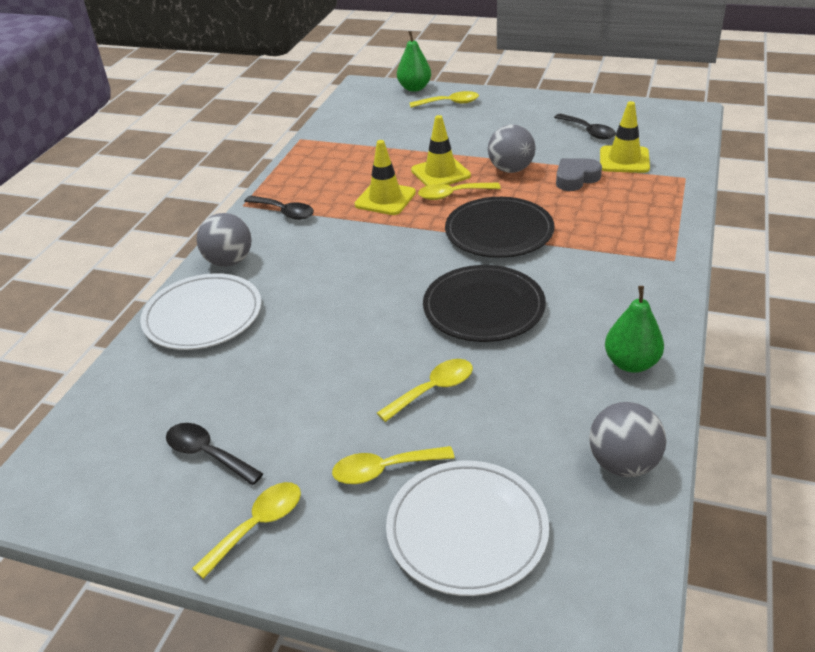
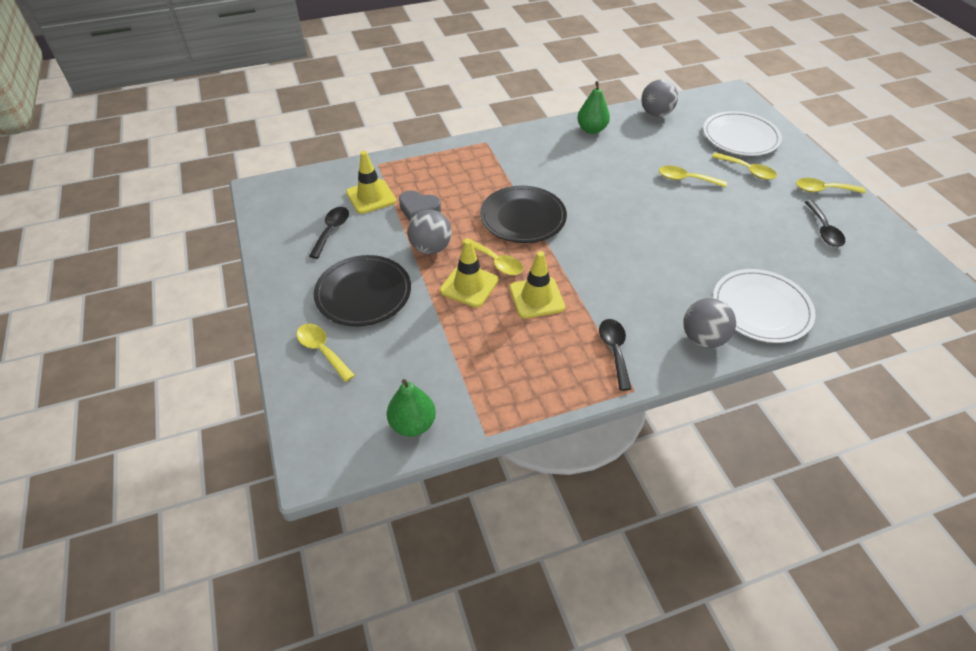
camera: 130 degrees left, 10 degrees up
(414, 88) = (296, 404): green pear -> green pear (413, 424)
(483, 307) = (605, 190): black plate -> black plate (363, 293)

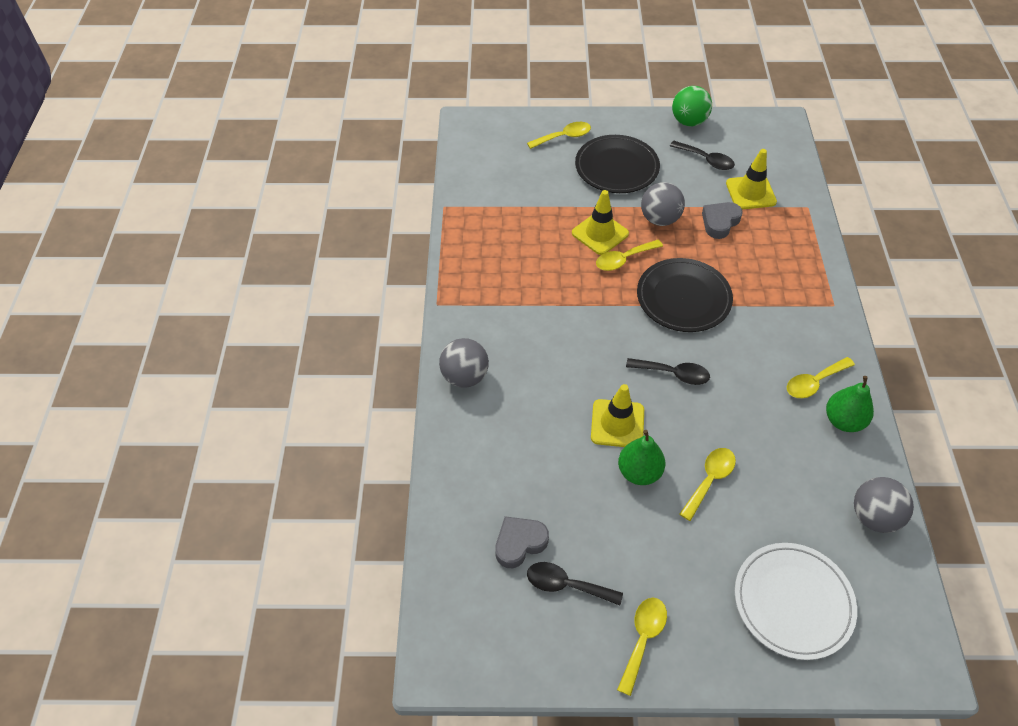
camera: 110 degrees right, 5 degrees up
(271, 252) = (689, 121): none -> green ball
(413, 424) = (473, 171): green pear -> green pear (639, 472)
(536, 298) = (566, 274): yellow traffic cone -> yellow traffic cone (617, 424)
(614, 350) = (482, 306): black spoon -> black spoon (673, 374)
(748, 171) = (709, 565): yellow spoon -> yellow spoon (814, 382)
(761, 308) = (478, 444): white plate -> none
(818, 261) = (519, 543): none -> grey heart

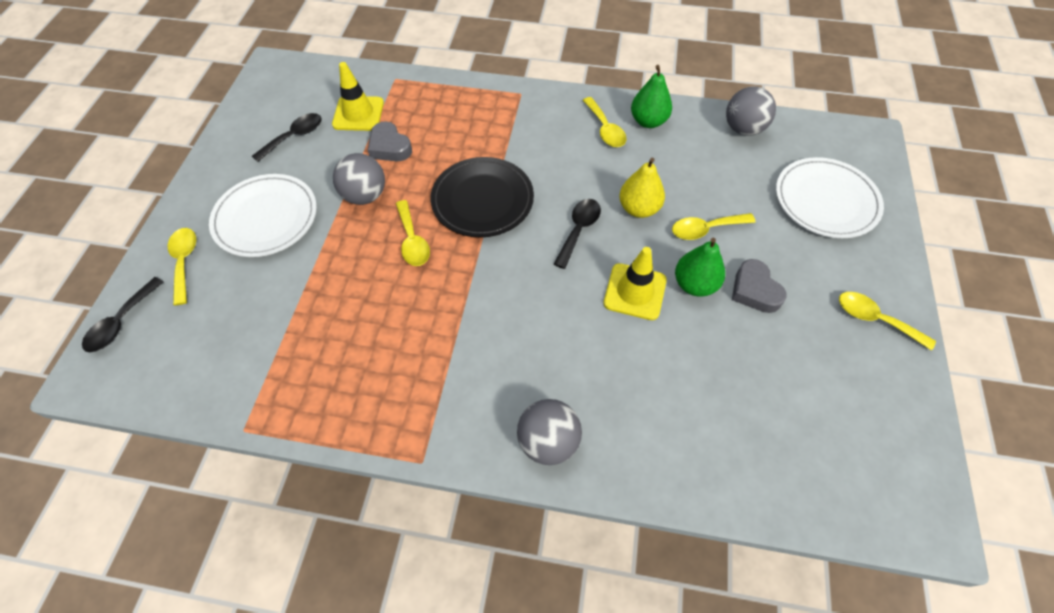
camera: 80 degrees left, 5 degrees up
(519, 543) = (780, 413): grey heart -> grey heart (754, 290)
(566, 585) = (825, 375): black spoon -> black spoon (121, 322)
(600, 233) = (365, 255): yellow traffic cone -> none
(616, 167) = (266, 218): black plate -> white plate
(689, 121) = (227, 137): green ball -> none
(709, 480) = (705, 229): yellow spoon -> yellow spoon turned 60 degrees counterclockwise
(716, 420) = (639, 209): none -> yellow pear

